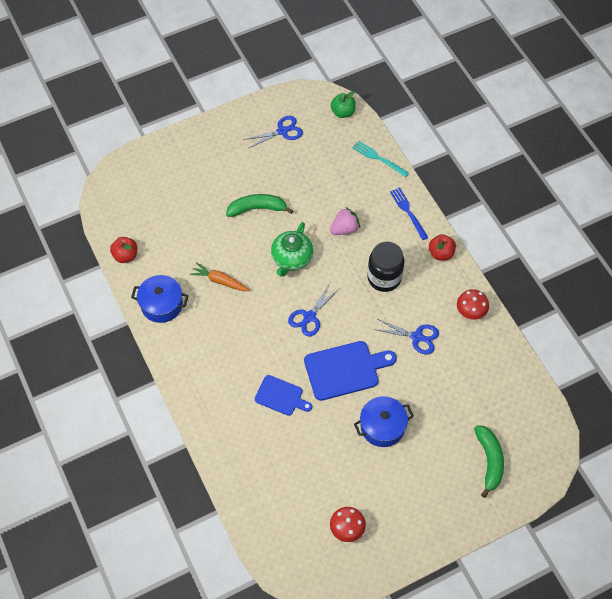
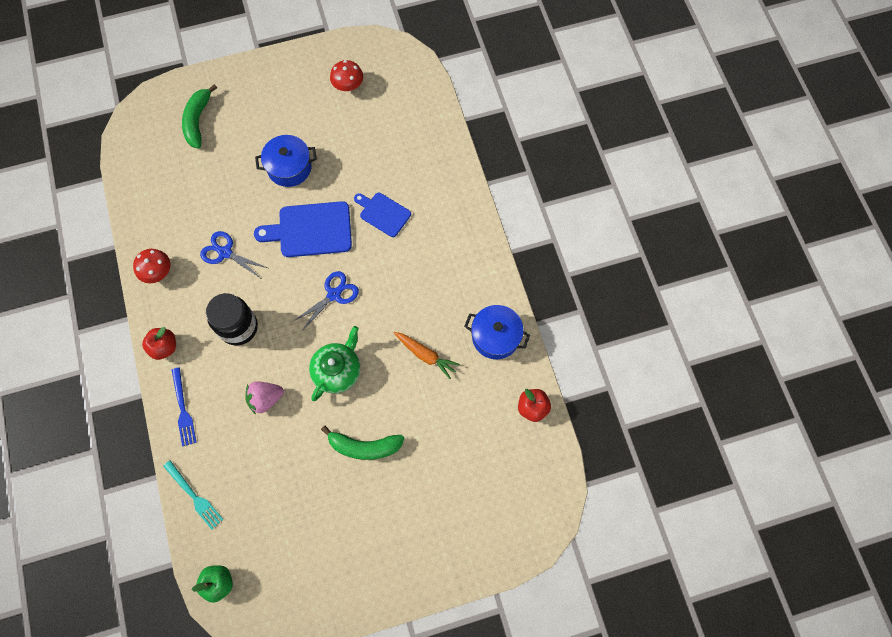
camera: 170 degrees left, 10 degrees up
(282, 131) = (308, 564): blue scissors -> none

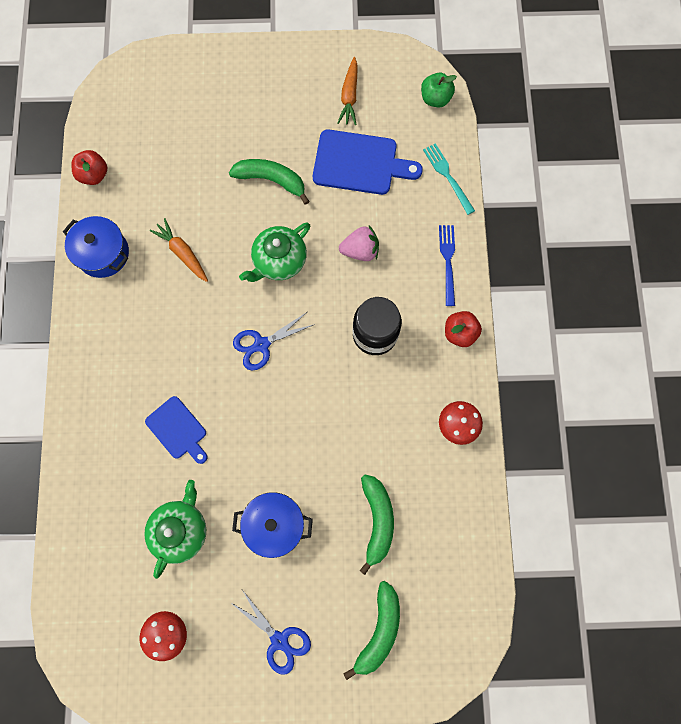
camera: 165 degrees left, 5 degrees up
(211, 188) = (377, 520): none -> green banana
(225, 253) = (374, 428): blue scissors -> blue scissors (279, 640)
(308, 561) = (349, 96): none -> orange carrot
(311, 230) = (268, 431): blue cutting board -> blue cutting board (359, 163)
(359, 147) = (180, 529): none -> green teapot

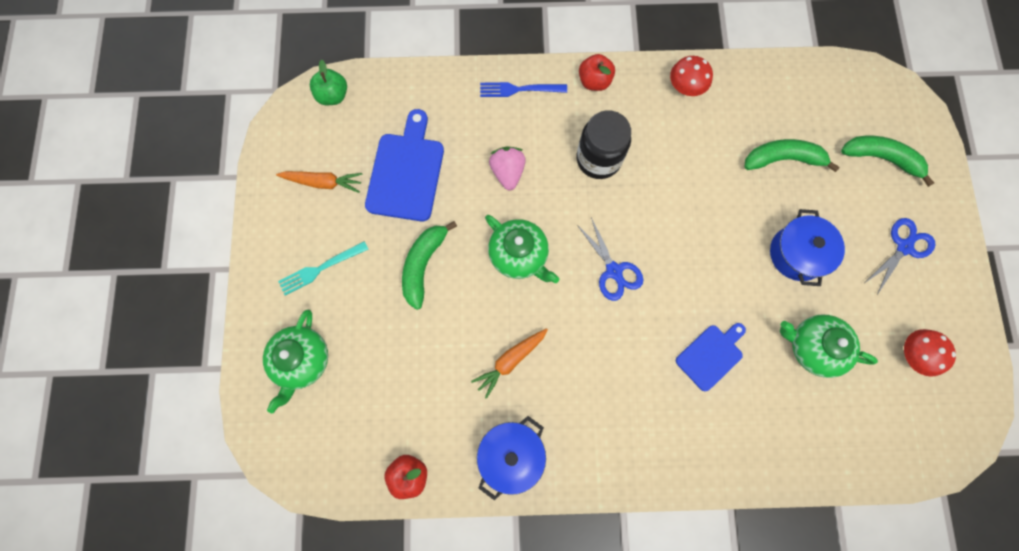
camera: 90 degrees left, 0 degrees up
(192, 91) = (302, 360): none -> green teapot
(447, 176) = (425, 87): turquoise fork -> turquoise fork (320, 269)

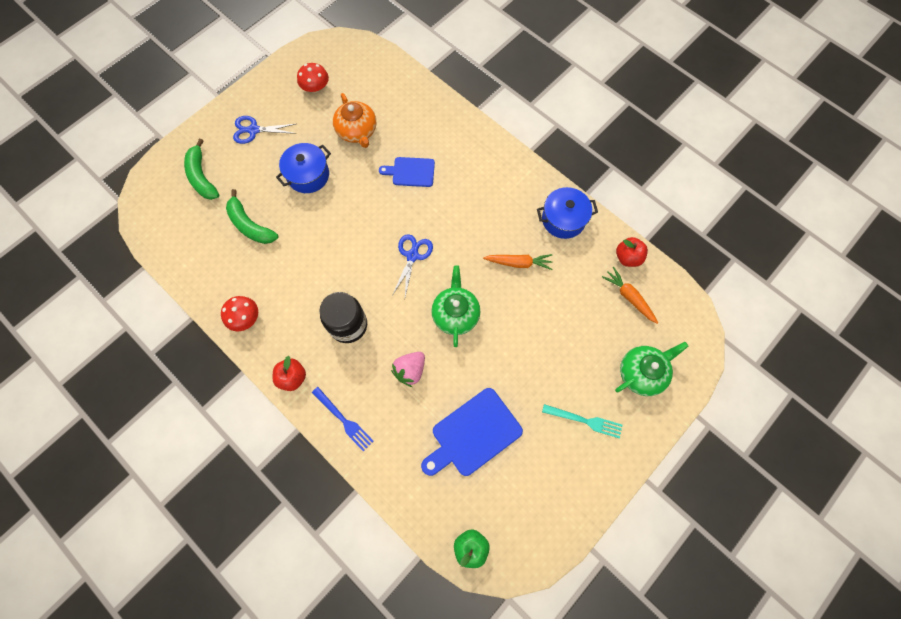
camera: 135 degrees left, 5 degrees down
(323, 182) = (534, 481): orange carrot -> orange carrot (629, 297)
(423, 265) = (518, 362): green banana -> none
(813, 347) = (357, 131): green teapot -> orange teapot

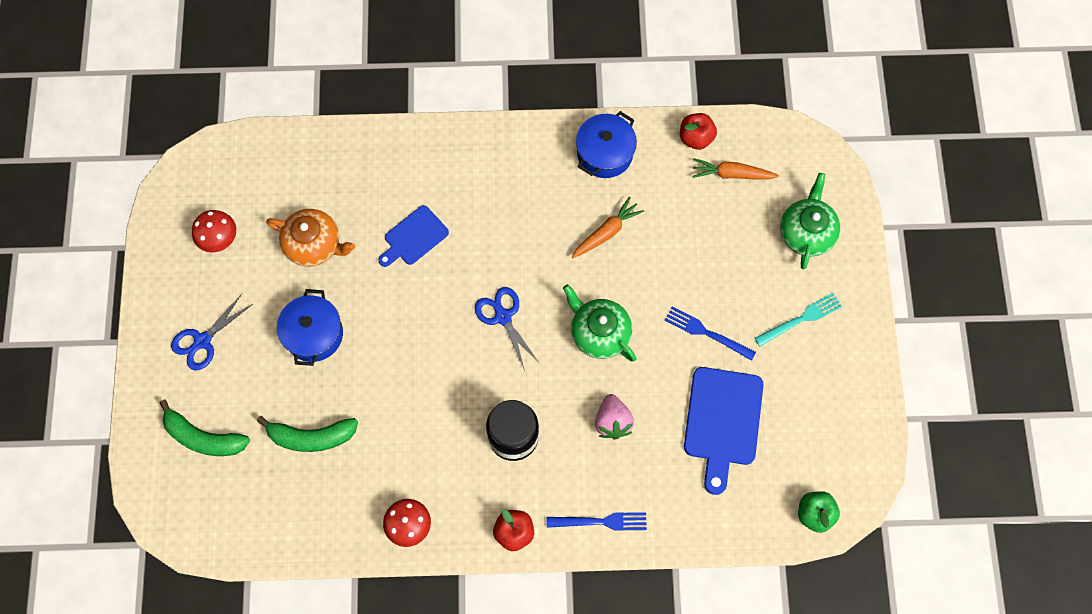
camera: 45 degrees left, 0 degrees up
(517, 373) = (706, 333): none -> blue fork

